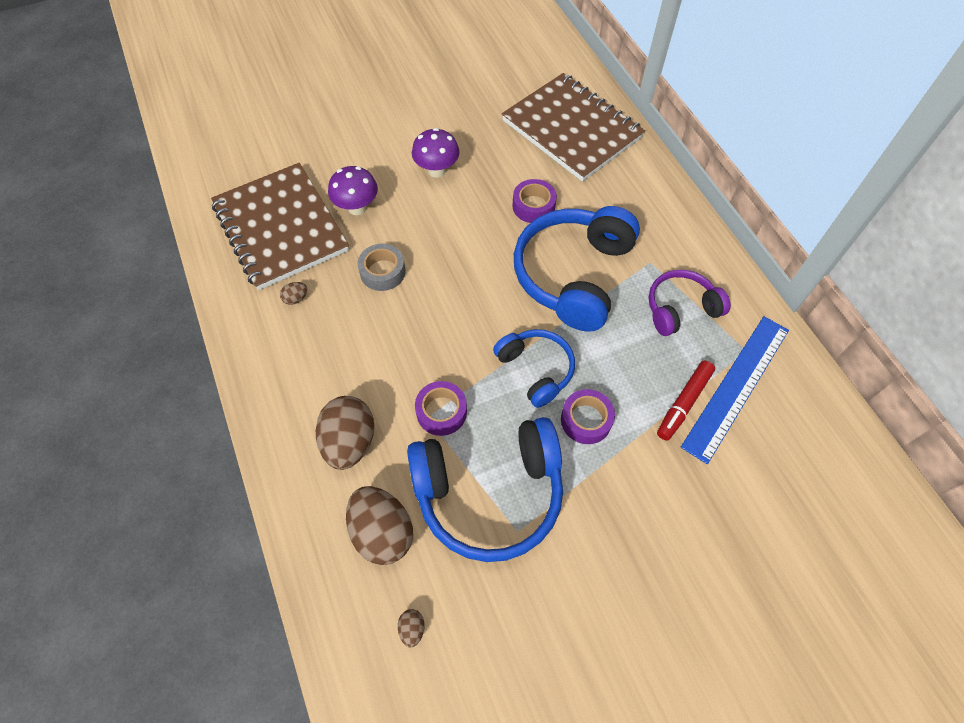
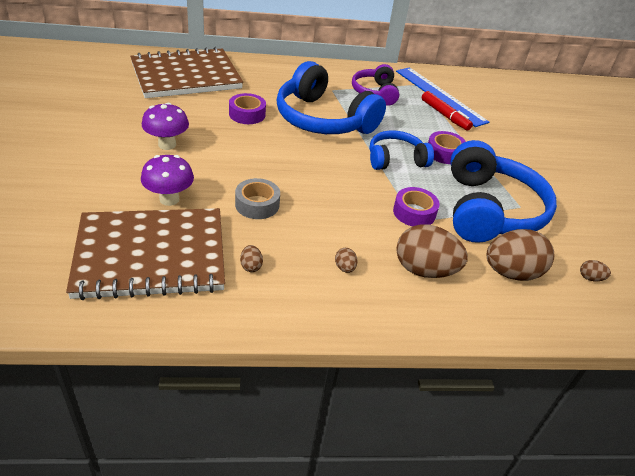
camera: 75 degrees left, 20 degrees down
(323, 370) = (345, 268): none -> brown egg

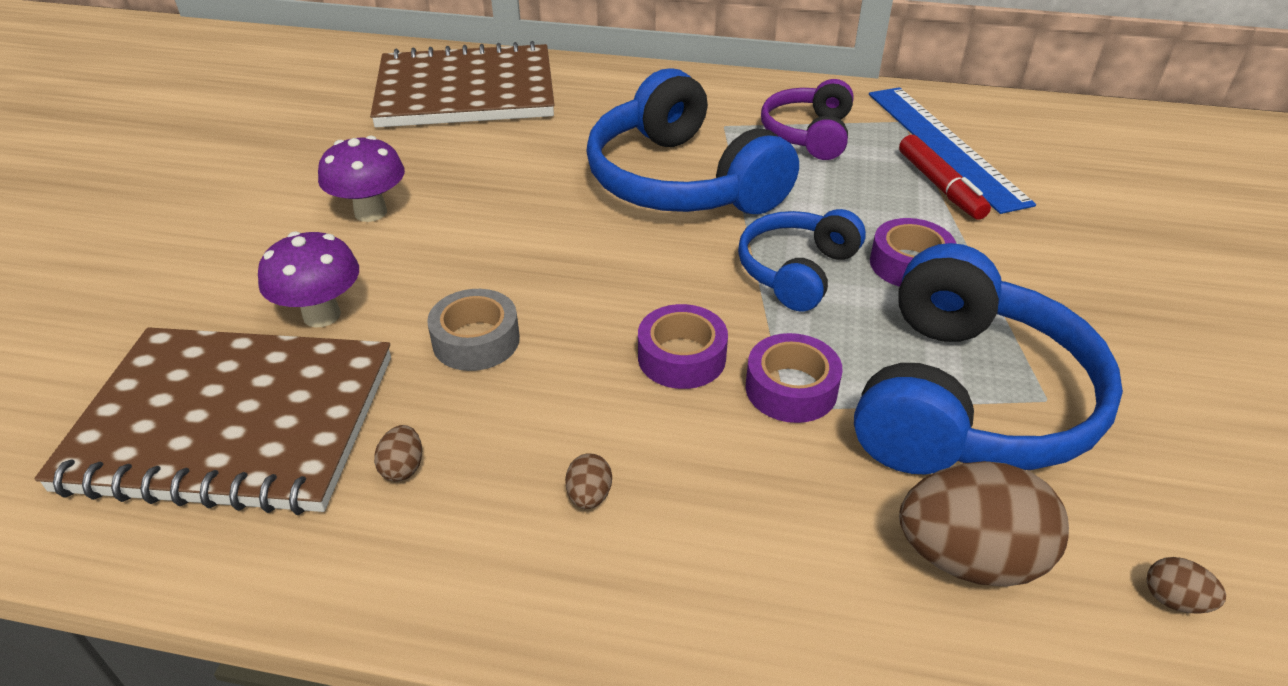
camera: 20 degrees right, 0 degrees up
(247, 114) = (541, 164): purple tape -> purple tape (681, 357)
(396, 159) = (797, 271): blue headphones -> blue headphones turned 60 degrees counterclockwise
(424, 270) = (762, 524): brown egg -> none

